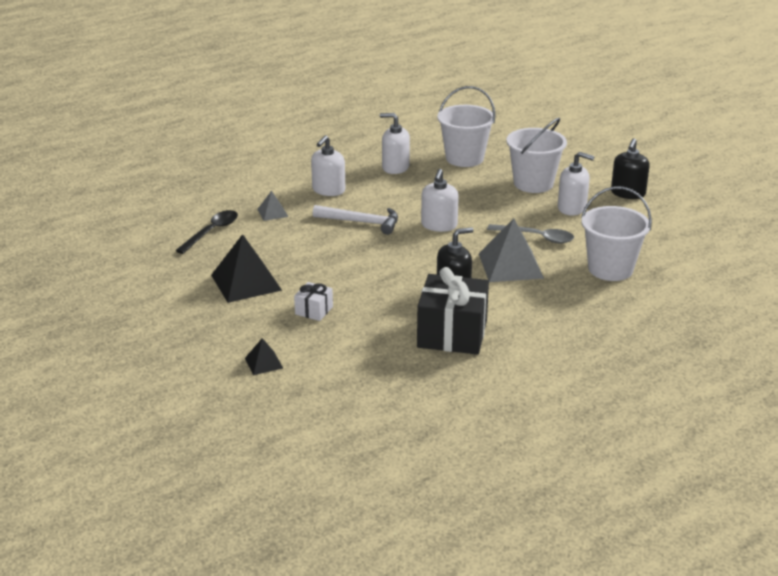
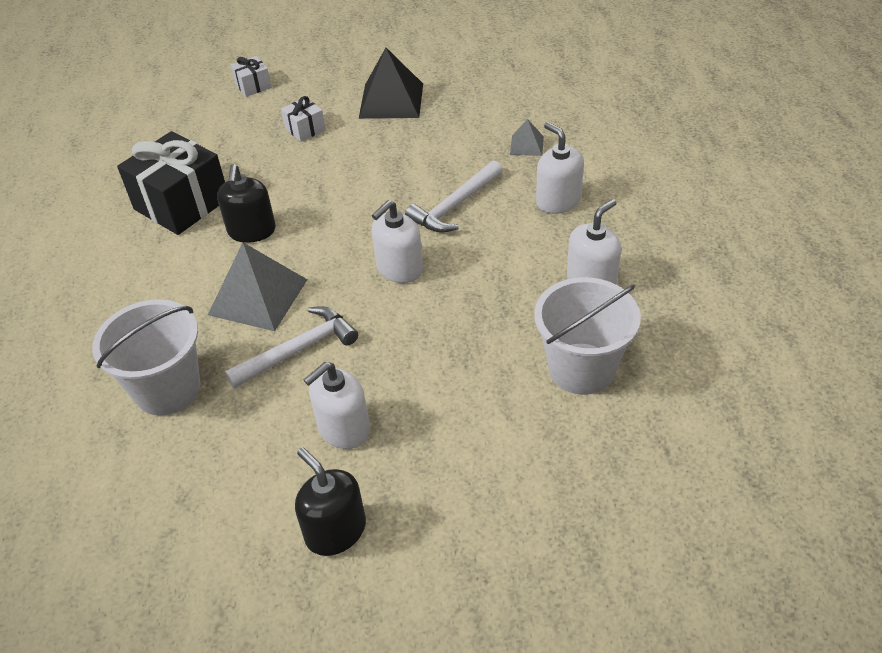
camera: 120 degrees right, 15 degrees up
(211, 232) = (510, 97): black spoon -> none
(263, 363) = (253, 86): black pyramid -> white gift
(439, 225) = (399, 269): white soap dispenser -> white soap dispenser turned 90 degrees counterclockwise
(533, 183) = (448, 417): white bucket -> none
(536, 237) = (299, 350): grey spoon -> white hammer

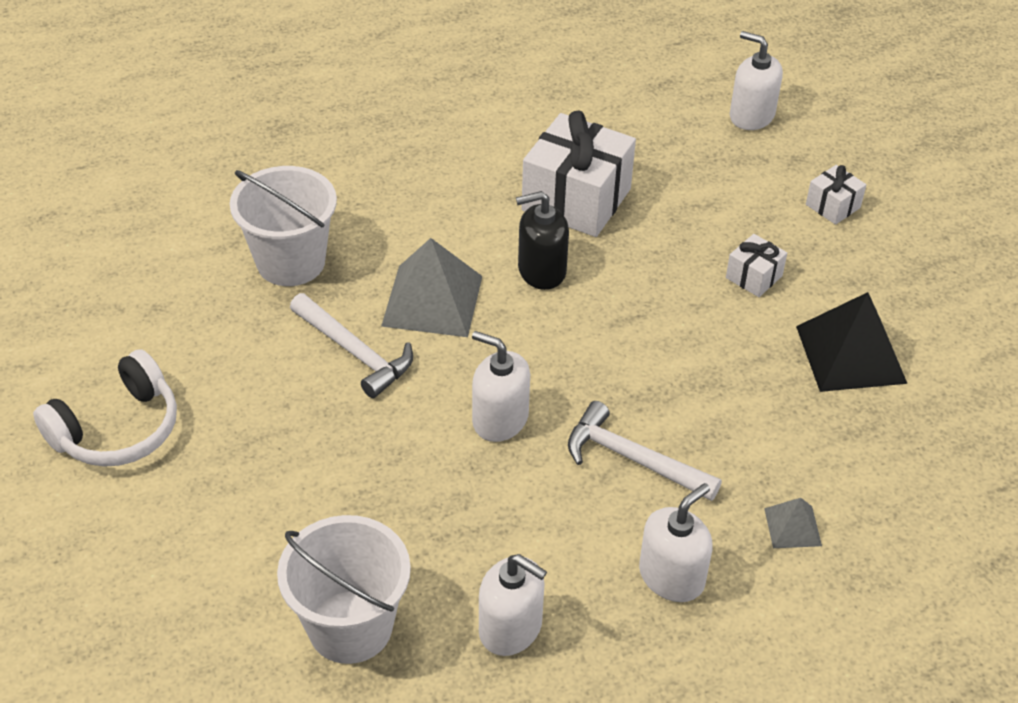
camera: 75 degrees right, 0 degrees up
(181, 204) = (576, 199): black gift -> white gift
(335, 531) = (117, 429): black soap dispenser -> white headphones
(343, 428) = (246, 412): white soap dispenser -> white soap dispenser (751, 116)

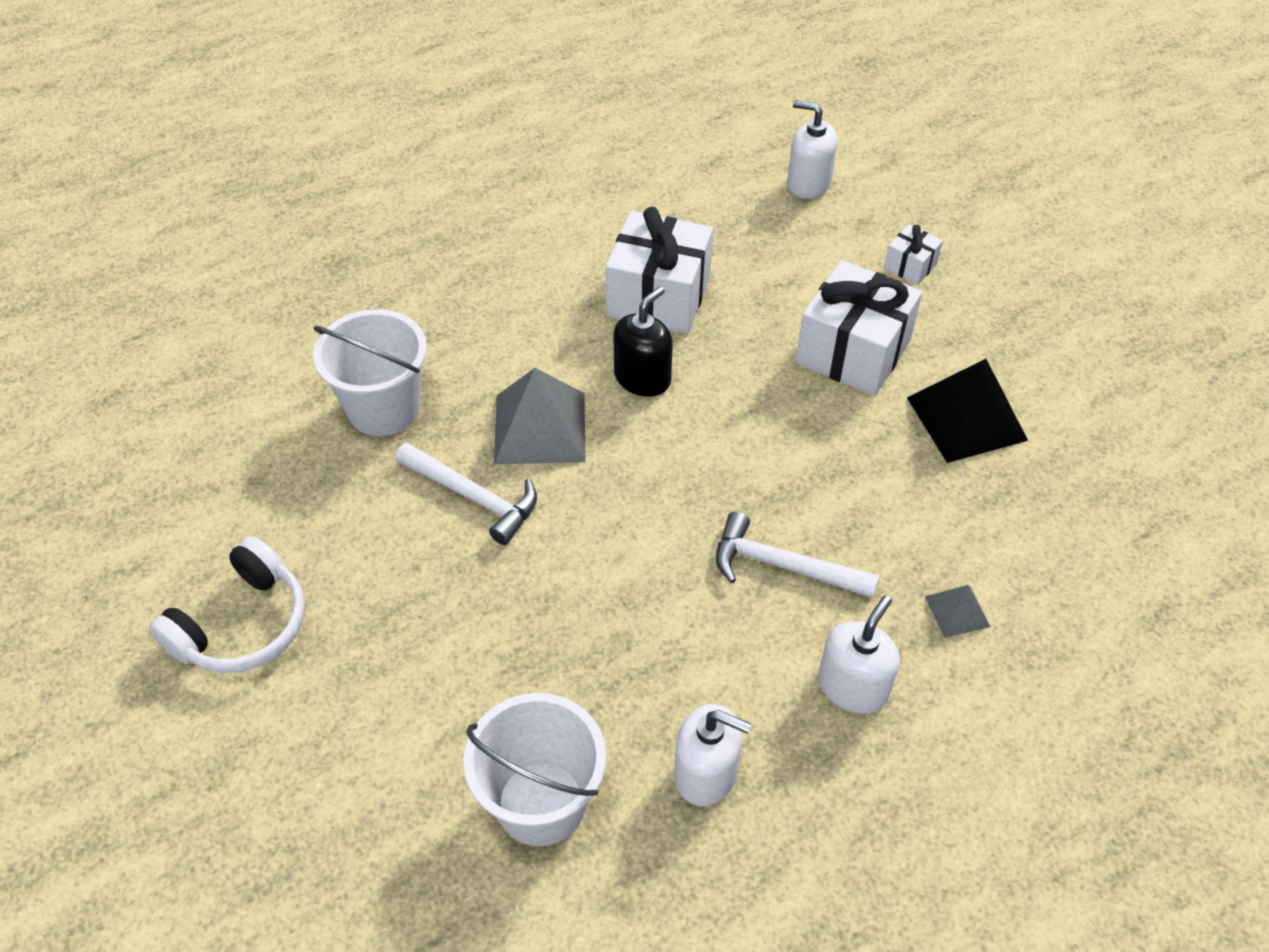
camera: 10 degrees left, 5 degrees up
(500, 419) = (639, 546): white soap dispenser -> none
(541, 270) = (642, 378): black soap dispenser -> black soap dispenser turned 150 degrees clockwise
(754, 277) = (853, 352): white gift -> white gift, size x2.11

